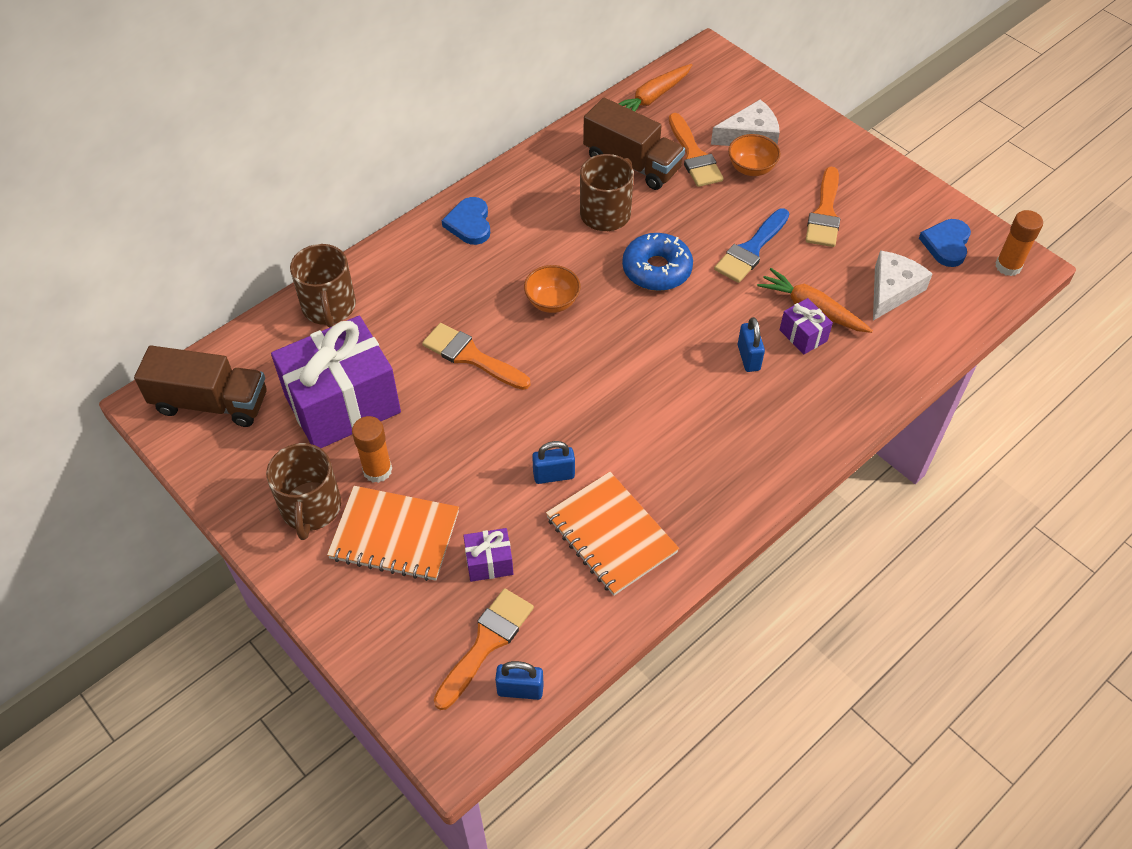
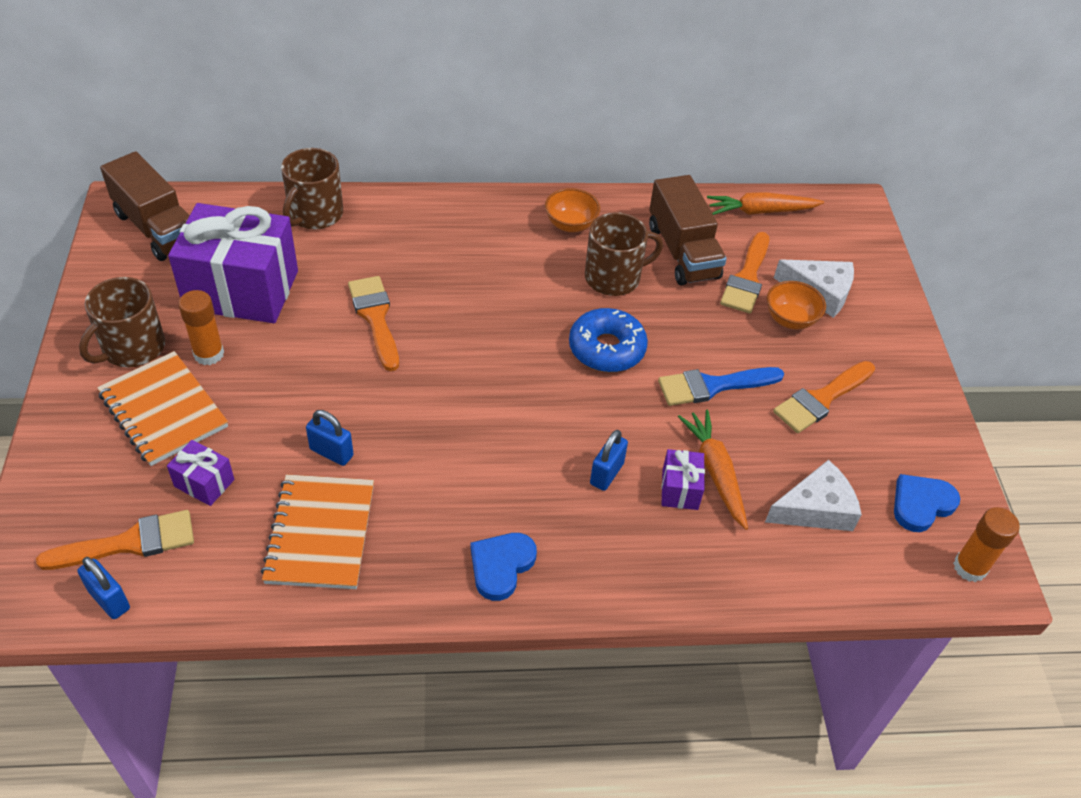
camera: 35 degrees right, 5 degrees down
(469, 224) = (491, 218): blue heart -> blue heart (501, 566)
(552, 302) = (488, 318): orange bowl -> orange bowl (570, 224)

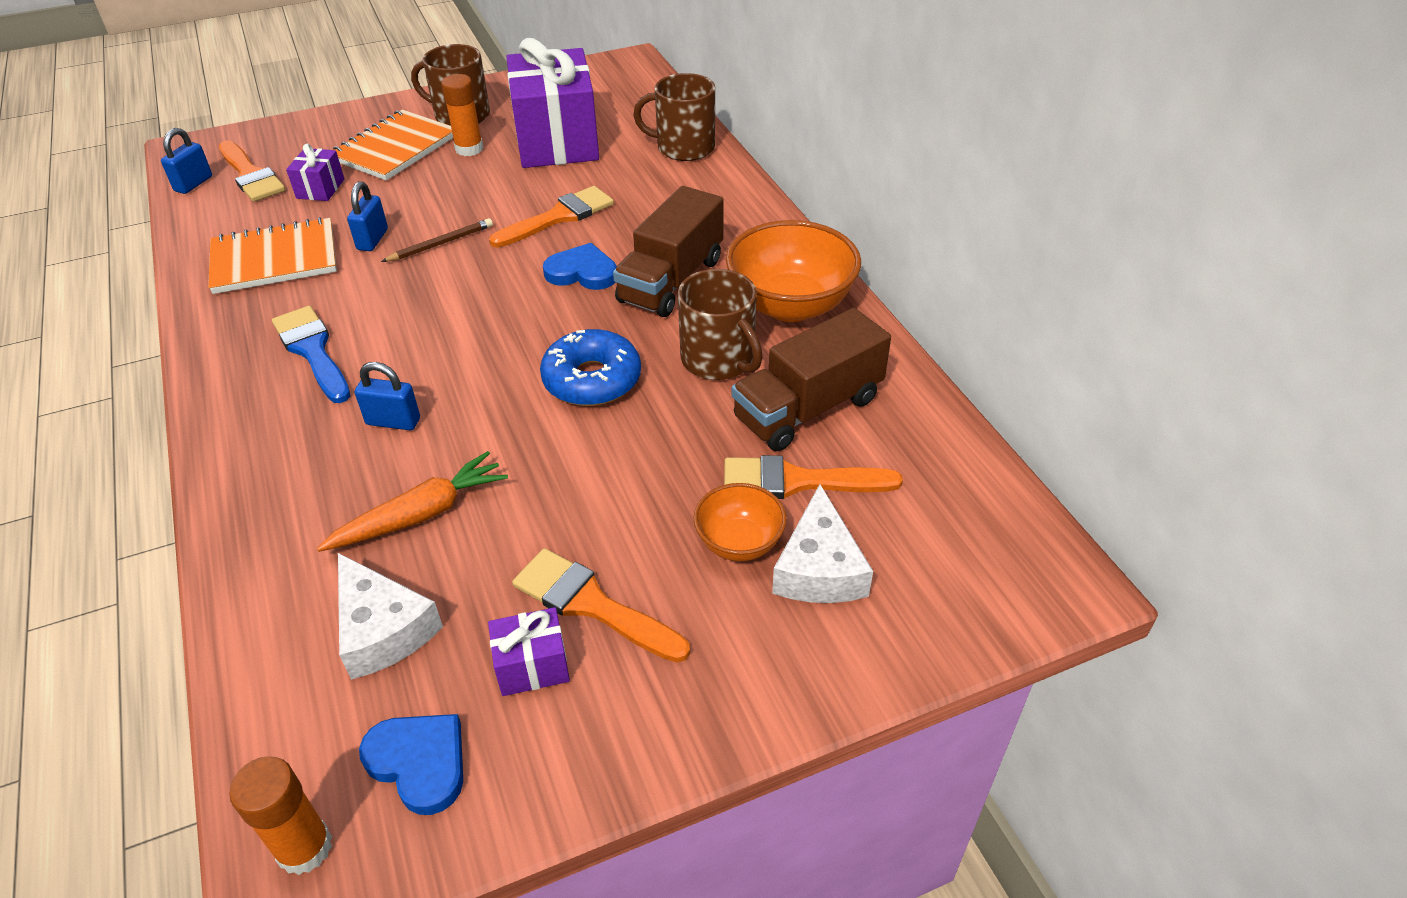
camera: 75 degrees right, 5 degrees down
(157, 228) = (610, 83): brown truck -> brown truck (671, 280)
(369, 404) = (441, 244): none -> brown pencil
(501, 566) = (251, 374): blue heart -> blue heart (582, 272)
(570, 224) = (790, 305): orange bowl -> orange bowl, size x1.81
(680, 489) = (384, 487): purple gift -> purple gift (532, 666)
(713, 386) = (569, 485): blue brush -> blue brush (312, 351)
(761, 211) = (955, 471): orange carrot -> none

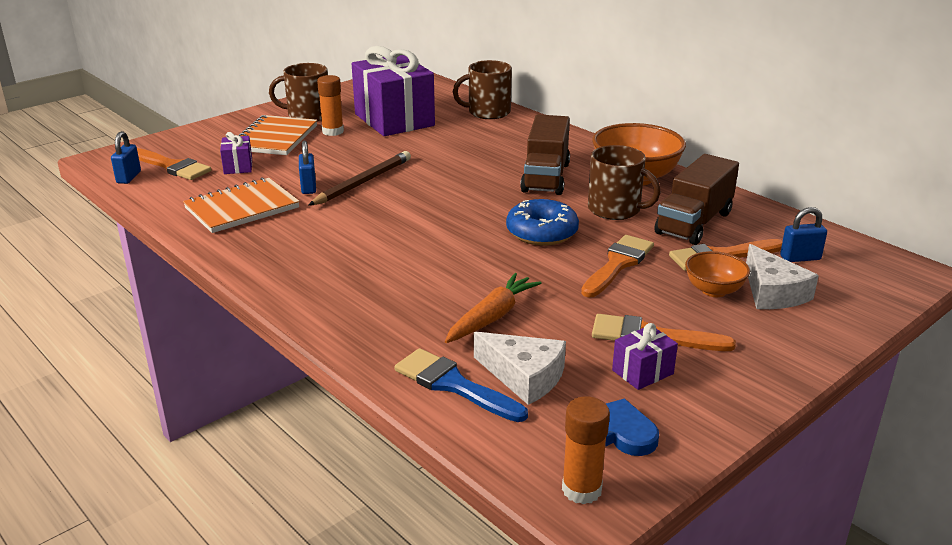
camera: 20 degrees left, 15 degrees down
(312, 351) = (324, 250): blue brush -> blue brush (453, 385)
(393, 421) = (423, 276): blue padlock -> blue padlock (800, 258)
(441, 244) = (363, 182): brown pencil -> brown pencil, size x1.61
(559, 217) = (435, 157): orange brush -> orange brush (618, 264)
(582, 272) = (481, 182): blue heart -> none

